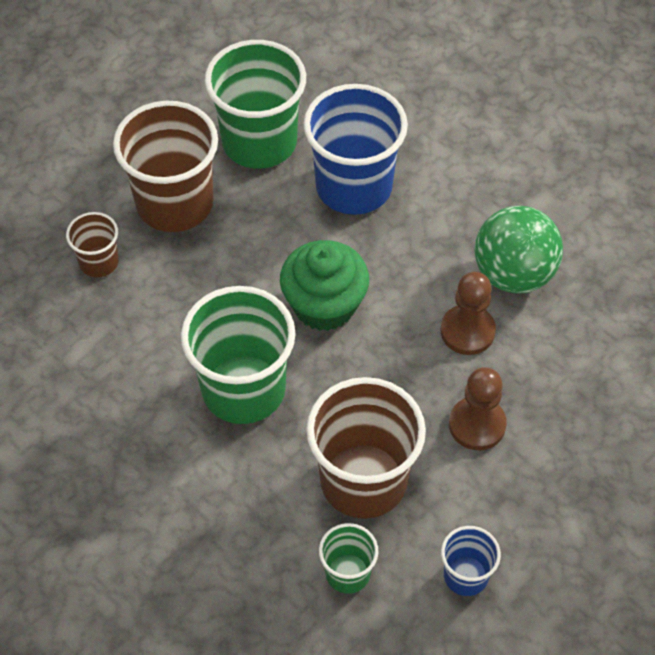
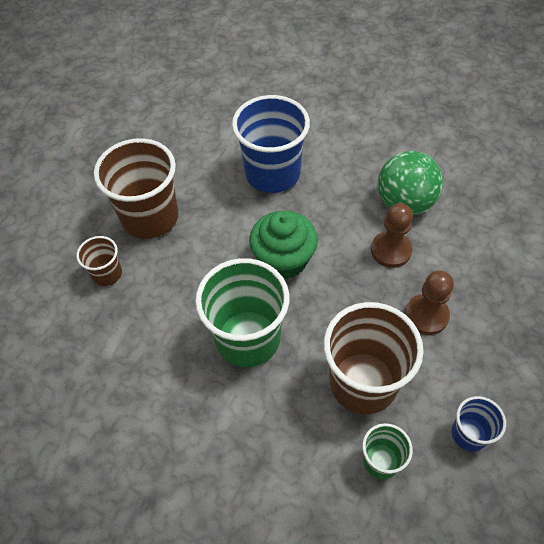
camera: 15 degrees left, 0 degrees up
(259, 142) = (196, 161): green cup -> none

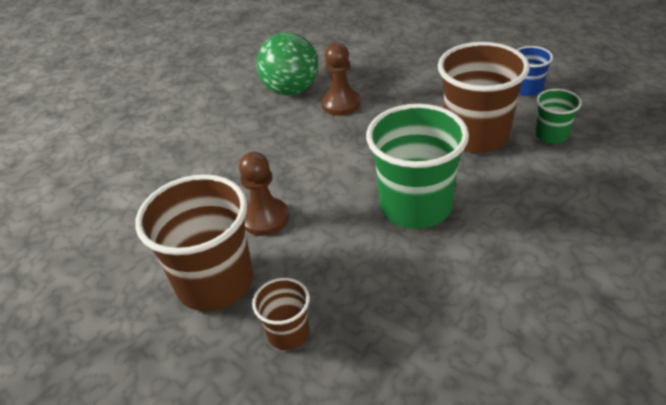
camera: 75 degrees left, 15 degrees down
(272, 173) = (207, 169): blue cup -> none
(283, 260) = (326, 171): green cupcake -> none
(426, 315) = (415, 94): brown pawn -> brown pawn (265, 218)

